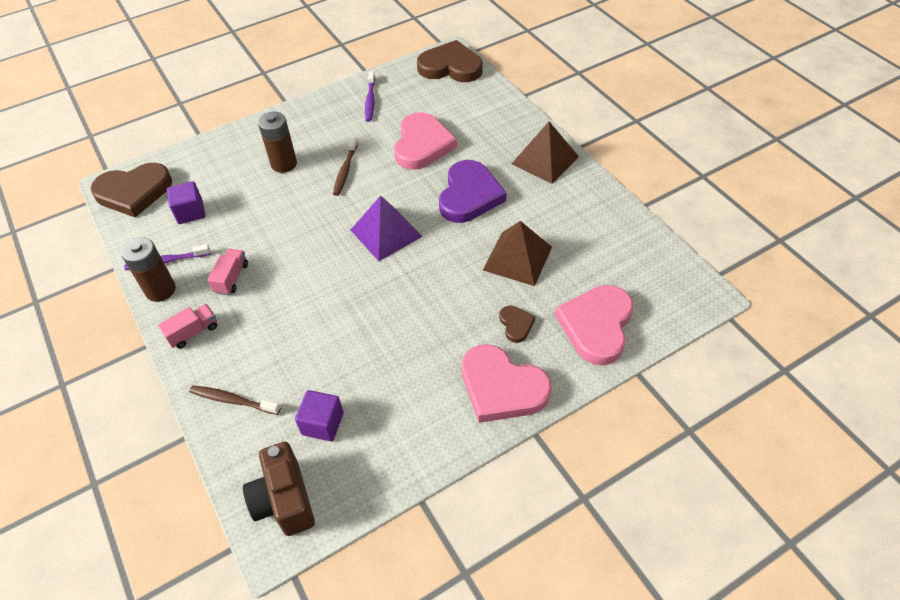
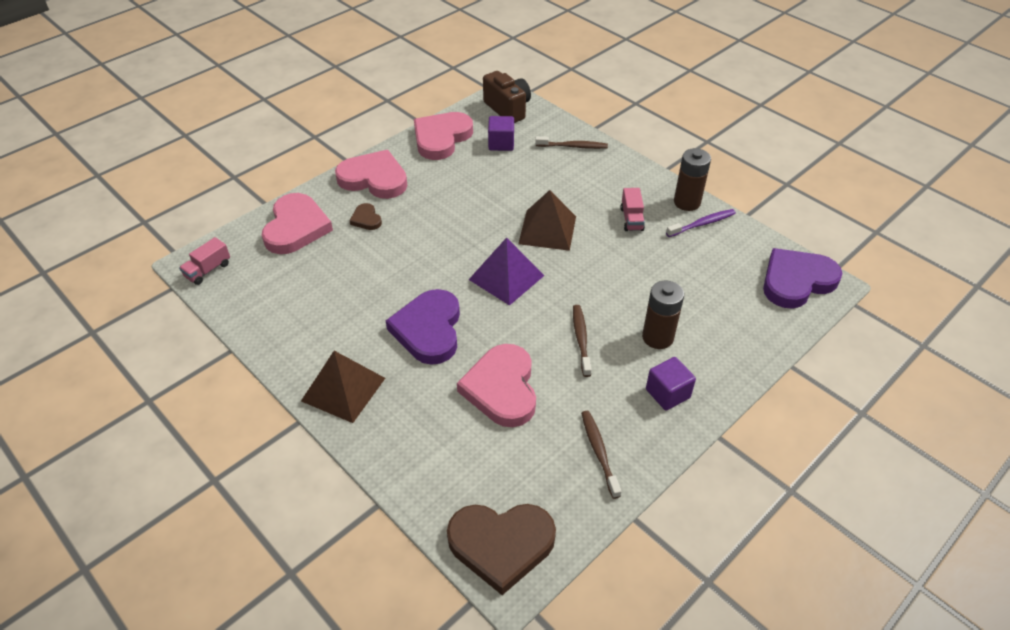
camera: 165 degrees right, 5 degrees down
(134, 192) = (796, 281): brown heart -> purple heart
(190, 212) = (718, 269): purple cube -> purple cube (667, 393)
(193, 332) = (634, 179): pink truck -> pink truck (208, 270)
(370, 100) = (599, 452): purple toothbrush -> brown toothbrush
(400, 451) = (441, 138): none -> pink heart
(517, 258) = (369, 272): brown pyramid -> brown pyramid (547, 230)

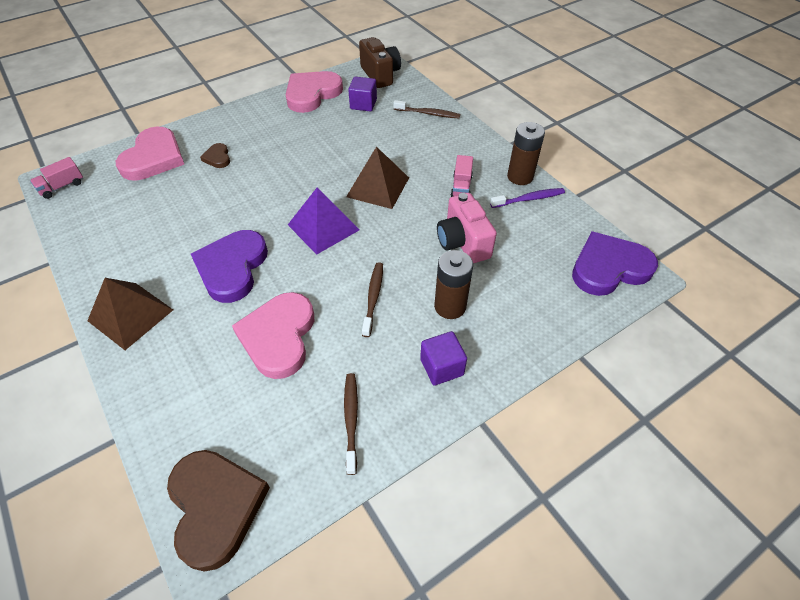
camera: 10 degrees right, 5 degrees up
(374, 179) = (239, 123): pink heart -> none
(501, 545) = (215, 507): brown heart -> brown heart turned 120 degrees counterclockwise
(651, 275) = (463, 242): none -> pink camera

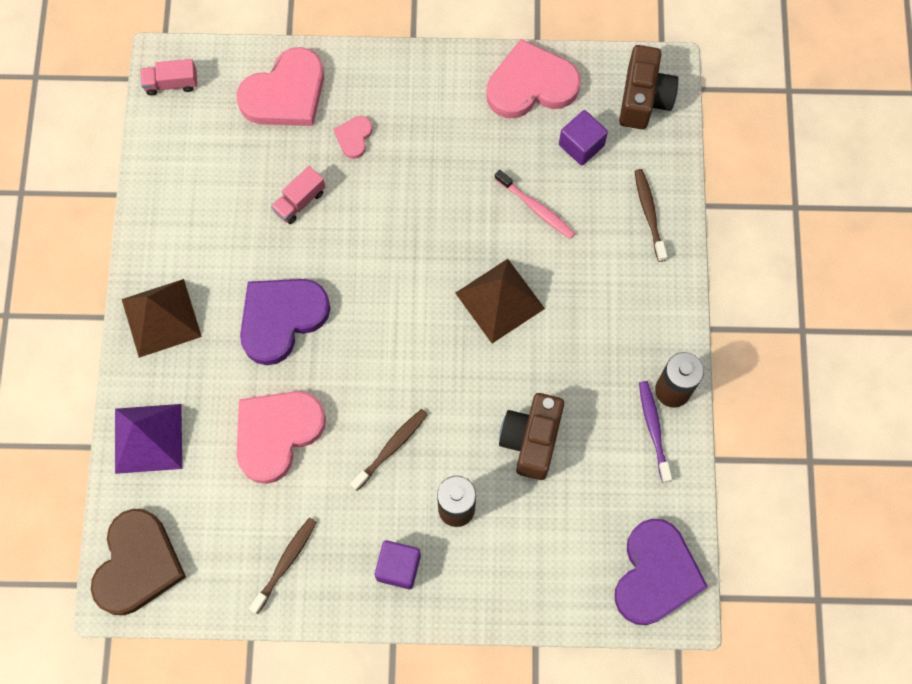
camera: 35 degrees right, 20 degrees up
(217, 158) = (354, 137): brown heart -> pink heart
(323, 227) = (403, 322): purple pyramid -> purple pyramid (148, 438)
(361, 139) = (536, 208): none -> pink toothbrush
(428, 113) = (649, 213): brown toothbrush -> brown toothbrush turned 150 degrees counterclockwise
(461, 186) = (593, 360): pink truck -> pink truck (299, 201)
(463, 242) = (531, 440): pink camera -> brown camera
(529, 199) = (653, 429): purple toothbrush -> purple toothbrush turned 120 degrees counterclockwise
(609, 268) = (655, 574): purple heart -> purple heart turned 90 degrees clockwise

